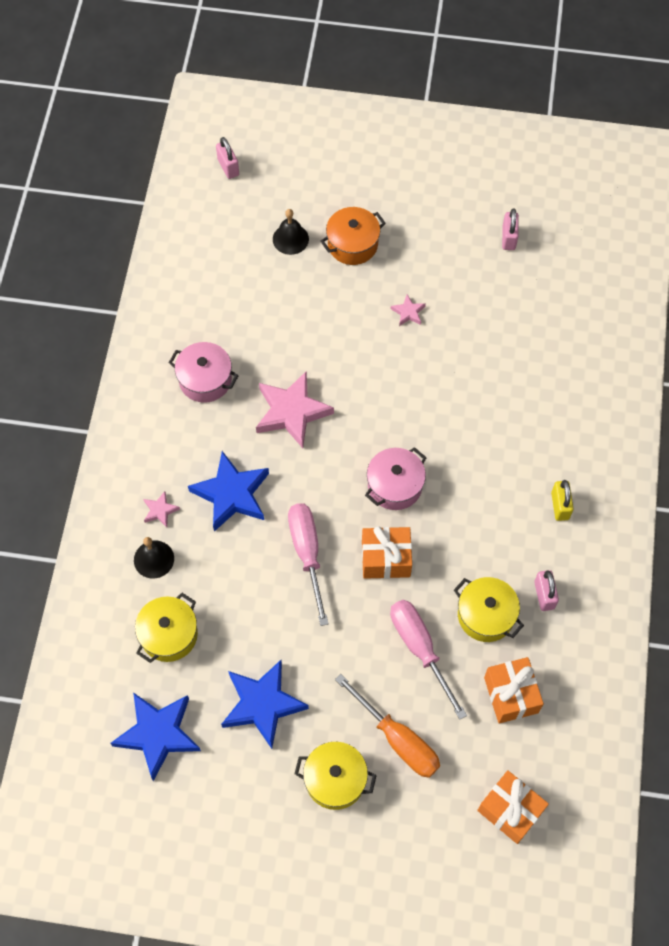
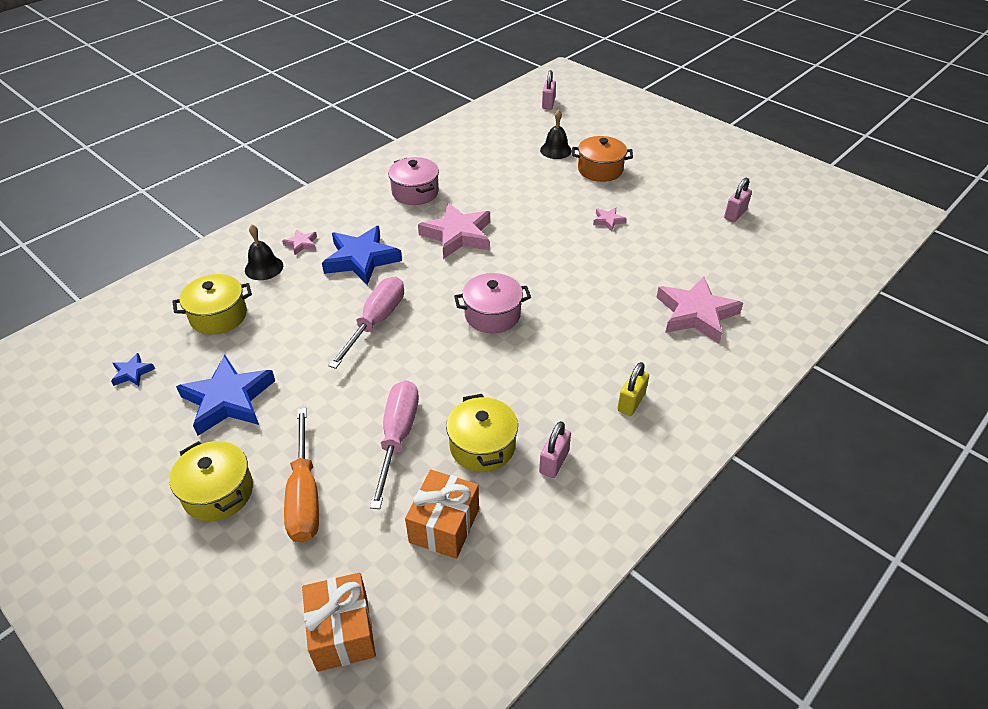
camera: 35 degrees right, 20 degrees down
(158, 734) = (132, 373): blue star -> blue star, size x0.45
(386, 559) = (435, 358): orange gift -> none
(550, 383) = (696, 314): none -> pink star

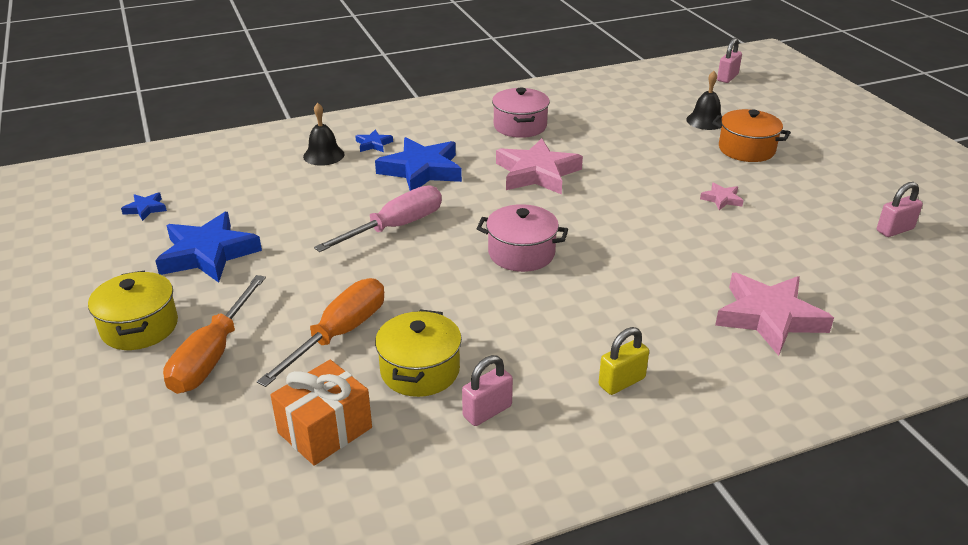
camera: 25 degrees right, 10 degrees down
(218, 316) = (253, 184): yellow pot -> none
(301, 244) = (373, 144): pink star -> blue star
(342, 632) = (153, 489): orange gift -> none
(397, 437) = (339, 334): pink screwdriver -> orange screwdriver

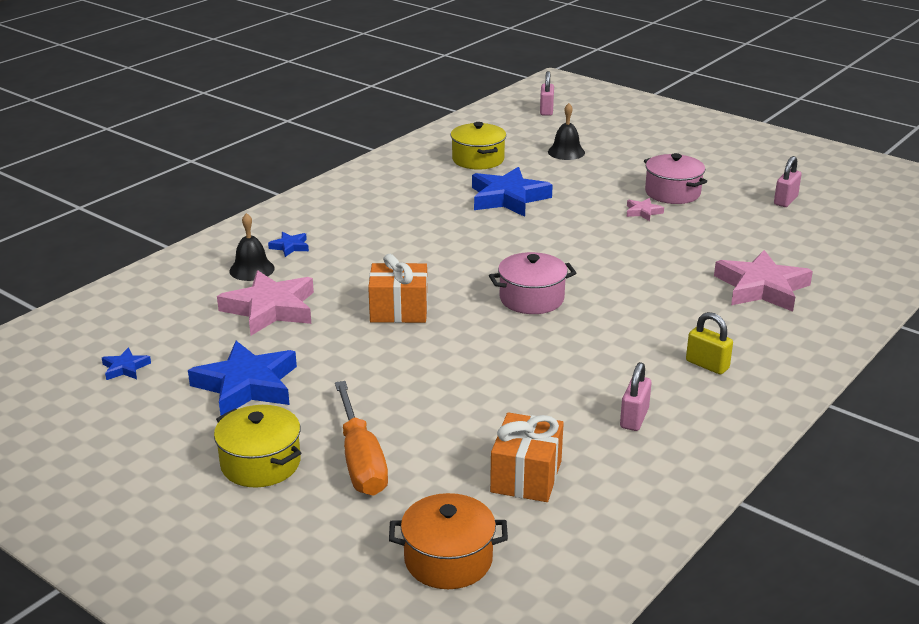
camera: 30 degrees left, 5 degrees down
(339, 334) = (452, 406): orange screwdriver -> none
(396, 227) = (399, 310): pink screwdriver -> orange gift
(420, 370) = (550, 409): yellow pot -> yellow pot (478, 159)
(421, 170) = (365, 257): blue star -> blue star (508, 198)
(520, 126) = (411, 196): pink pot -> pink pot (672, 193)
(537, 173) = (472, 232): pink star -> pink star (270, 309)
(621, 382) = (707, 365): yellow padlock -> yellow padlock turned 75 degrees counterclockwise
(746, 149) = (622, 167): orange pot -> orange pot (448, 560)

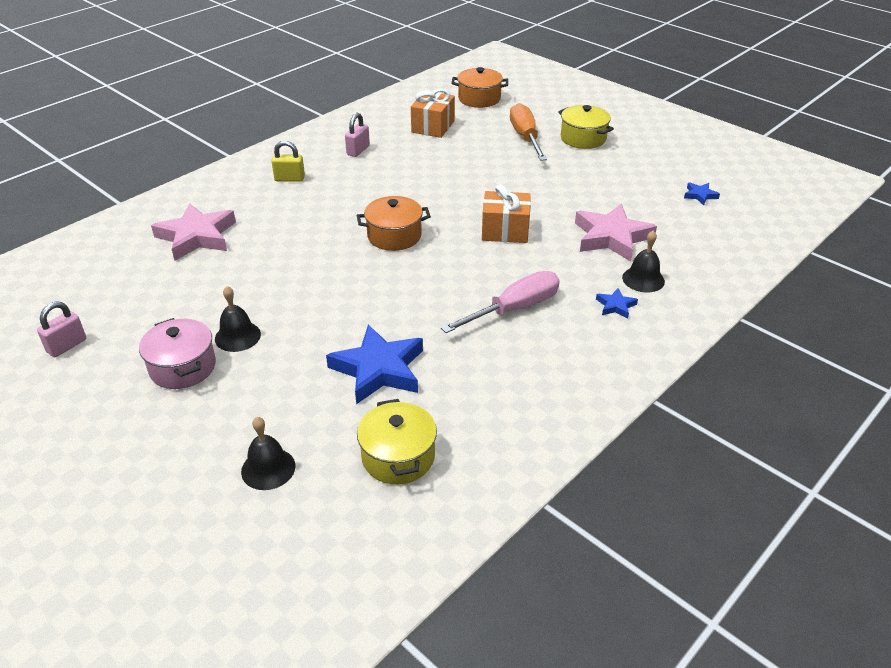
camera: 175 degrees left, 10 degrees up
(246, 385) = (608, 180): blue star -> none
(391, 240) = (514, 309): none -> pink screwdriver
(531, 299) = (394, 236): pink pot -> orange pot
(546, 110) = (243, 615): pink padlock -> none
(643, 212) = (237, 336): pink star -> black bell
(707, 365) = (289, 179): yellow padlock -> yellow padlock turned 45 degrees counterclockwise

